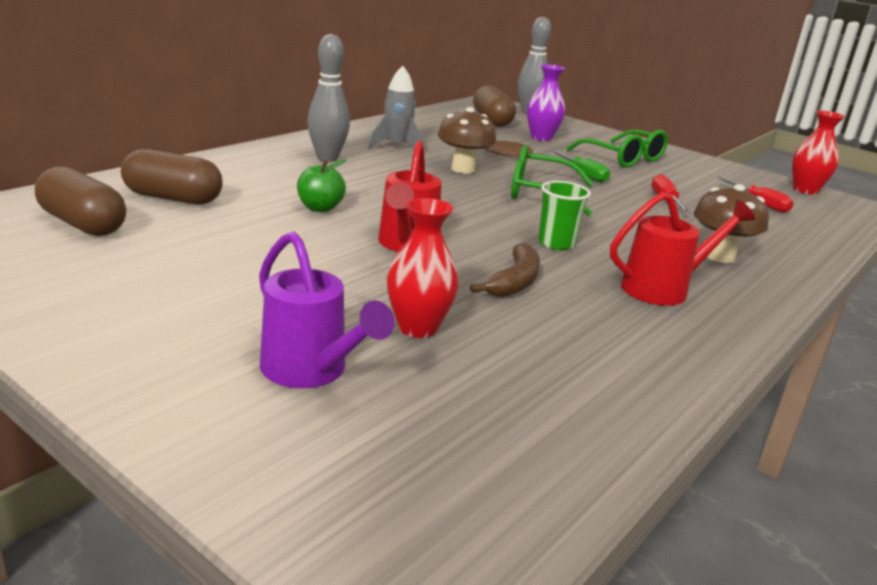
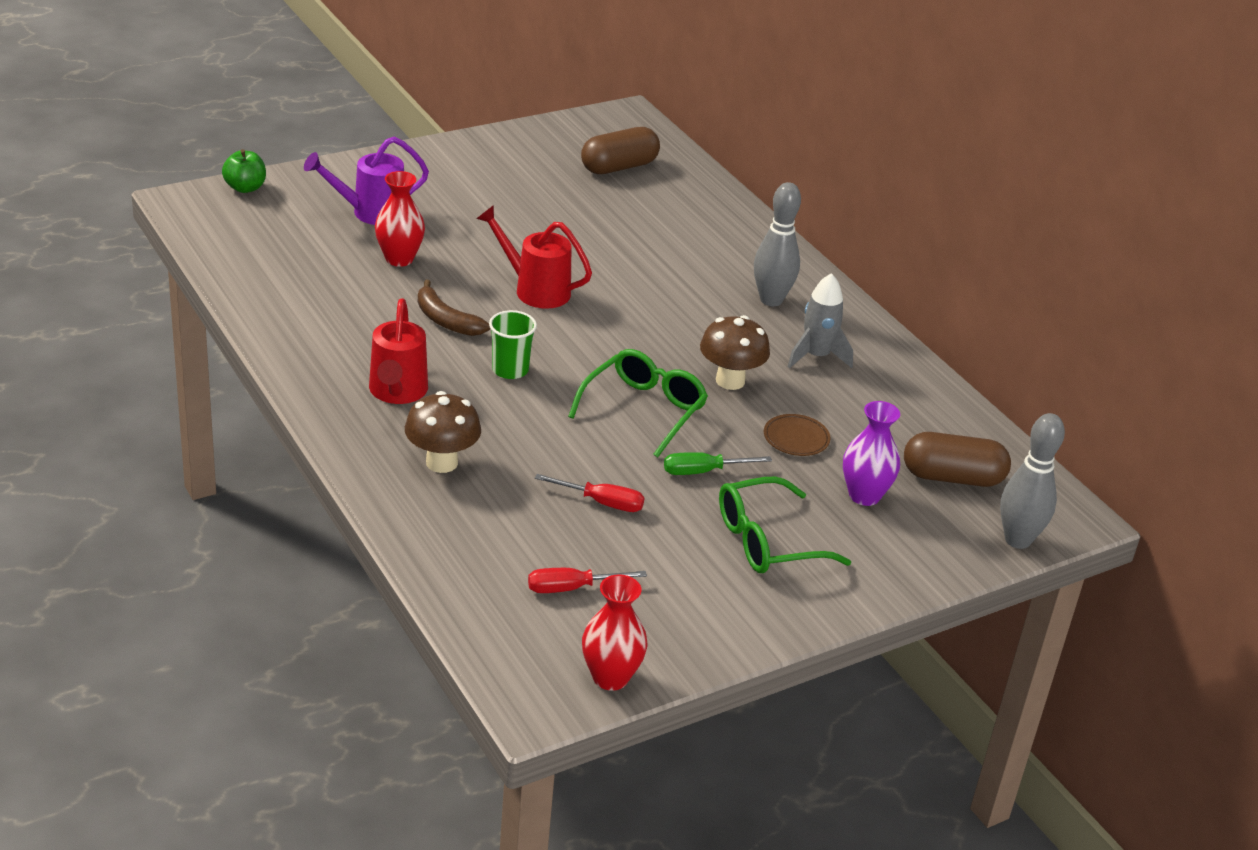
camera: 110 degrees right, 10 degrees up
(173, 198) = (666, 205): brown capsule -> none
(320, 208) = (629, 267): green apple -> green apple (245, 188)

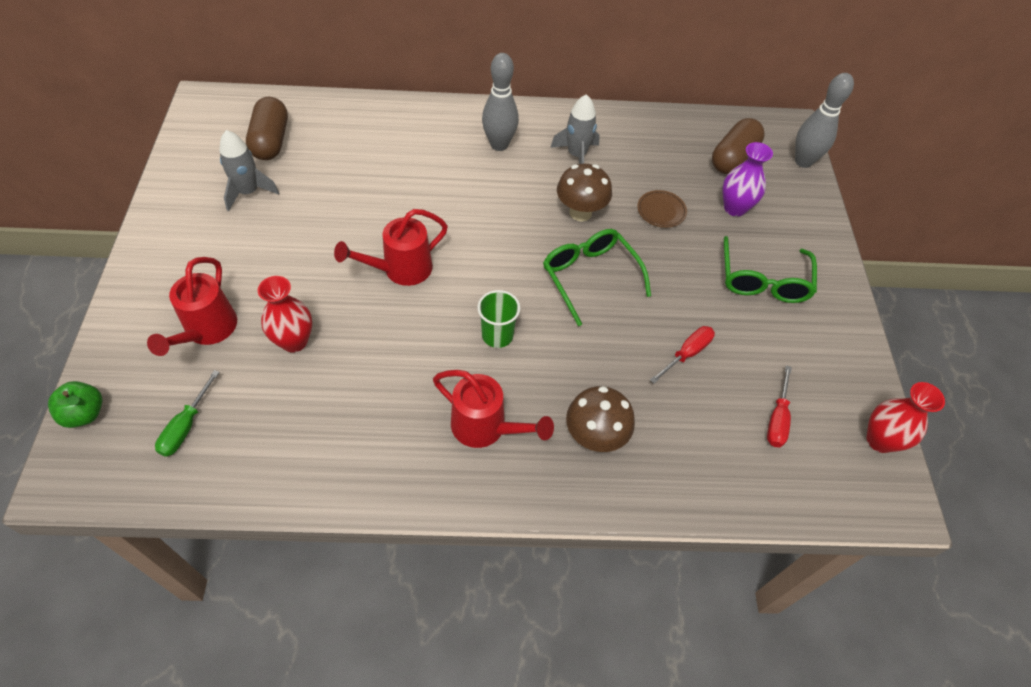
camera: 60 degrees left, 20 degrees up
(371, 212) = (207, 330): purple watering can -> red watering can
(446, 320) = (405, 348): brown banana -> none
(543, 178) = (248, 192): none -> grey rocket
(703, 471) = (675, 278): green screwdriver -> green screwdriver (186, 426)

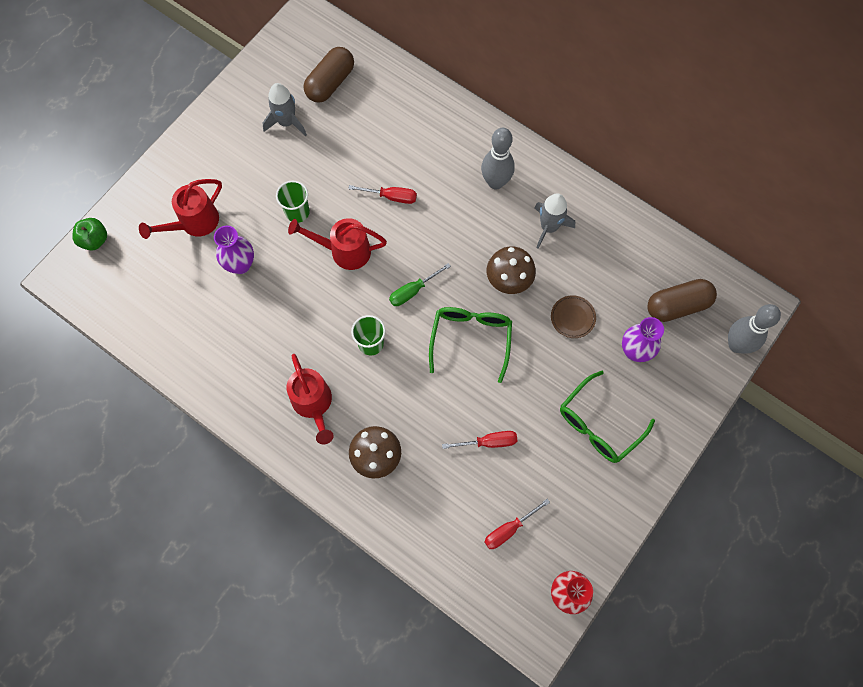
camera: 40 degrees right, 15 degrees up
(186, 426) = (143, 285): green screwdriver -> green screwdriver (413, 291)
(294, 341) = (240, 264): red vase -> purple vase
(322, 261) = (297, 212): none -> green cup
(410, 202) = (391, 197): none -> red screwdriver

